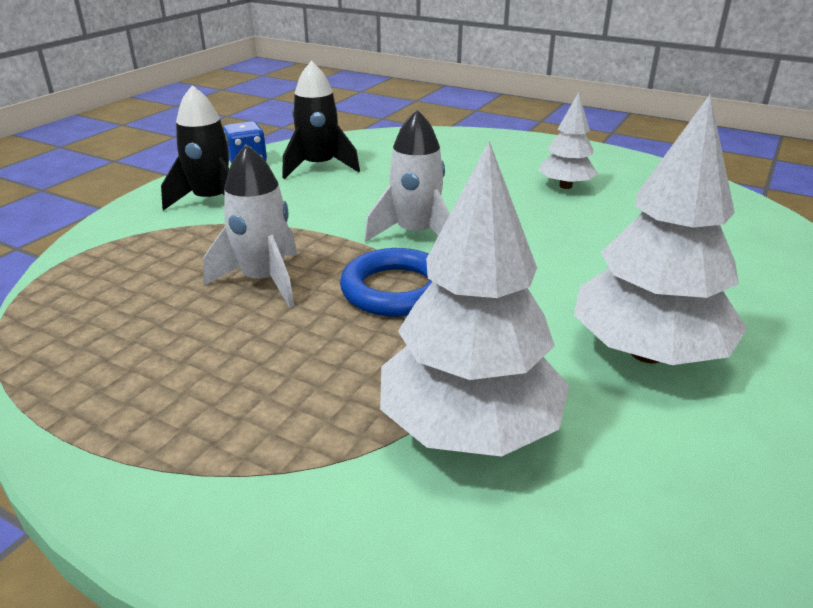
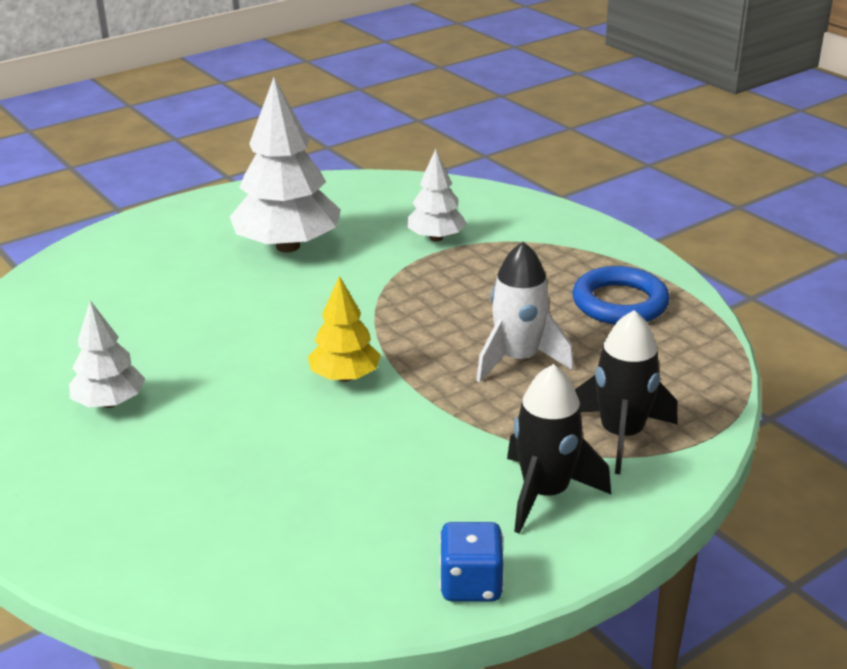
camera: 155 degrees left, 0 degrees up
(319, 167) = (369, 534): black rocket -> black rocket (621, 435)
(396, 290) = (411, 324): blue ring -> blue ring (620, 303)
(415, 234) = (345, 377): white rocket -> yellow tree
(469, 428) = (436, 238): white tree -> white tree, size x0.55

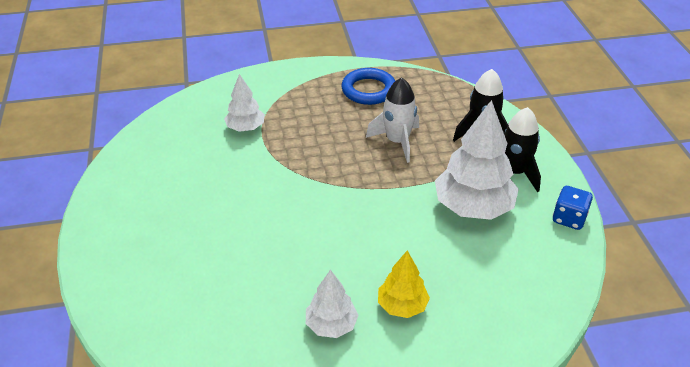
camera: 65 degrees left, 10 degrees up
(288, 246) = (198, 192): white tree -> white tree (473, 207)
(345, 377) = (371, 210): yellow tree -> yellow tree (402, 306)

